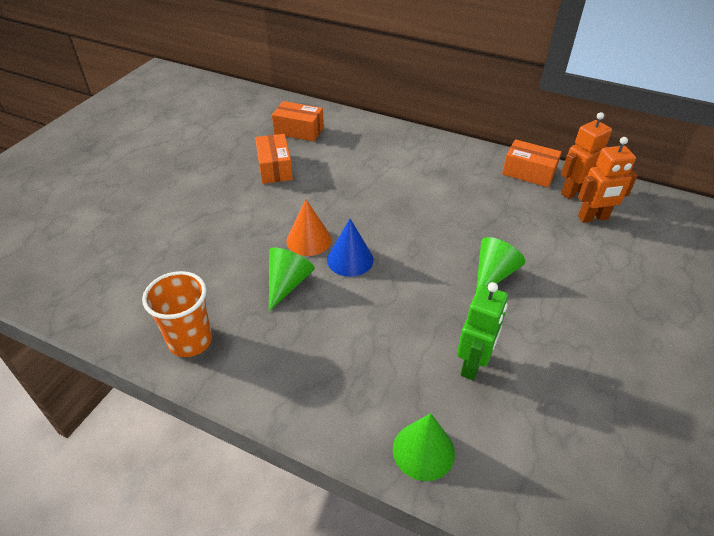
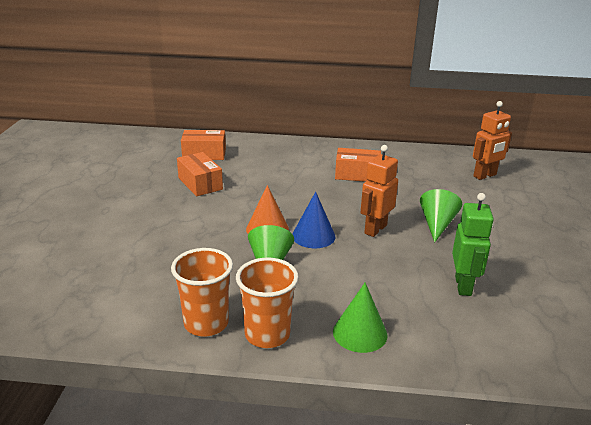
camera: 20 degrees left, 15 degrees down
(238, 370) = (267, 334): none -> orange cup
(423, 450) = (466, 352): green cone -> green cone (360, 333)
(528, 173) = (417, 155): orange box -> orange box (357, 174)
(573, 191) = (459, 162): orange robot -> orange robot (375, 229)

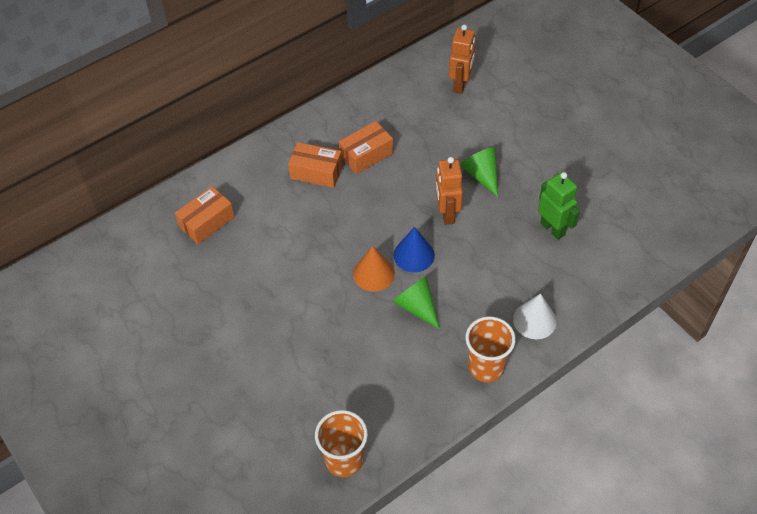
camera: 40 degrees left, 25 degrees up
(200, 183) = (256, 263): orange box -> orange box (316, 172)
(206, 323) = (441, 390): orange cup -> orange cup (344, 460)
(360, 333) = (534, 320): green cone -> white cone

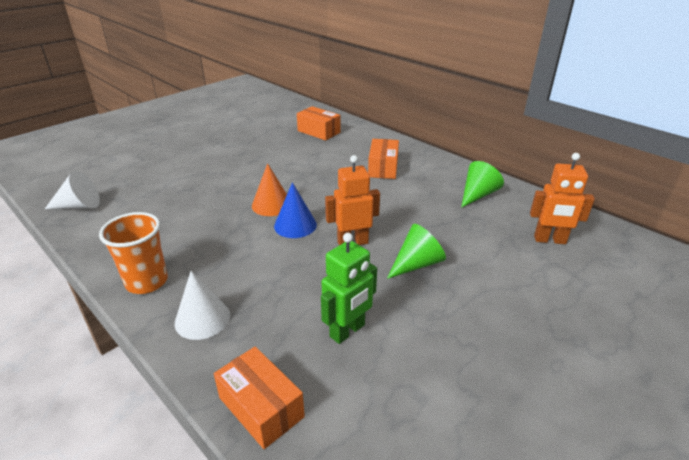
camera: 80 degrees right, 20 degrees down
(344, 460) = (79, 206): orange cup -> white cone
(366, 155) = (414, 189): orange box -> orange box (261, 407)
(416, 306) = (232, 231): green cone -> green cone (477, 195)

